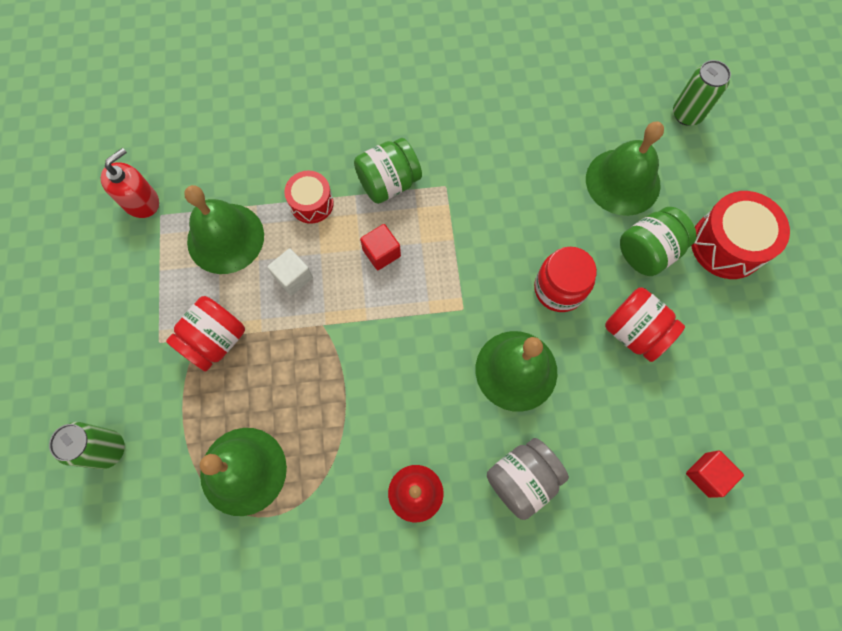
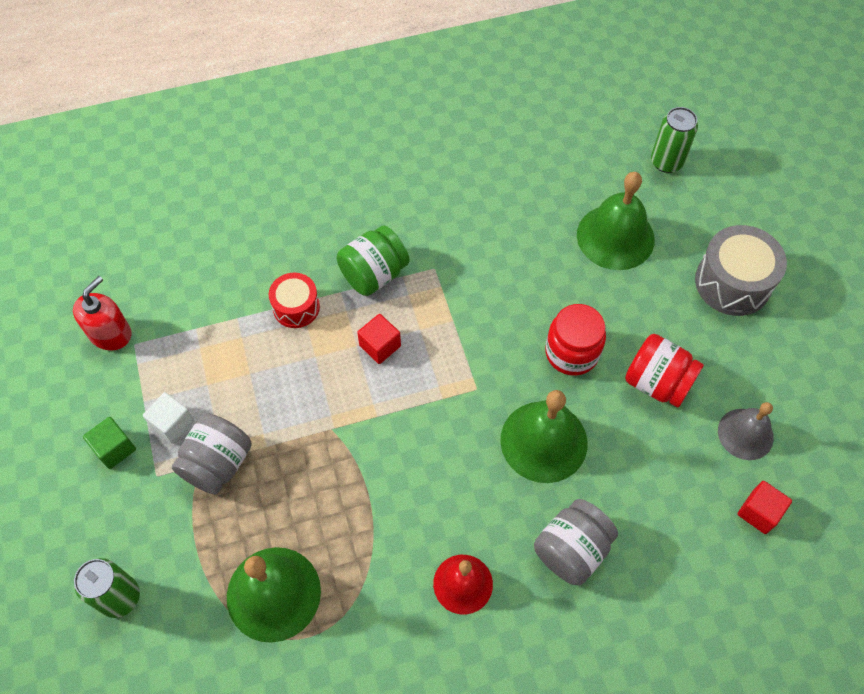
camera: 10 degrees left, 10 degrees down
(126, 310) = (114, 448): none -> green cube
(215, 340) = (218, 463): red jar -> grey jar
(225, 238) = (210, 357): green bell -> none
(293, 277) = (290, 385): white cube -> white cube (172, 424)
(647, 251) = (654, 301): green jar -> none
(709, 396) = (745, 434): none -> grey bell
(727, 245) = (732, 283): red drum -> grey drum

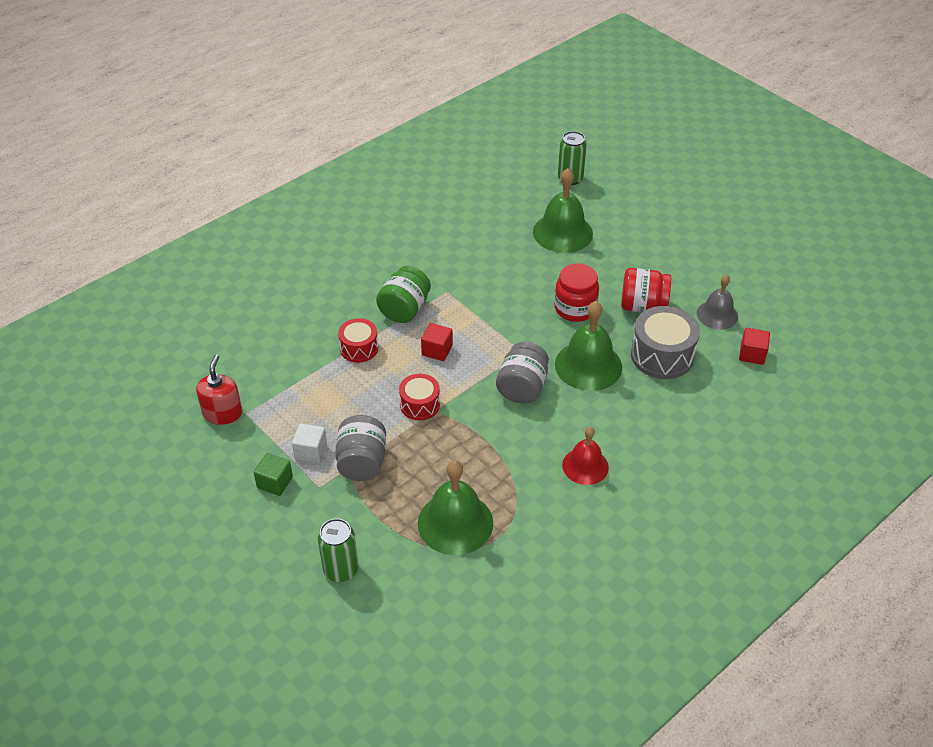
camera: 25 degrees left, 15 degrees down
(321, 413) = (420, 405): none -> red drum
(571, 550) = (645, 419): grey jar -> grey jar (522, 387)
(732, 283) = (657, 234): grey drum -> grey drum (662, 355)

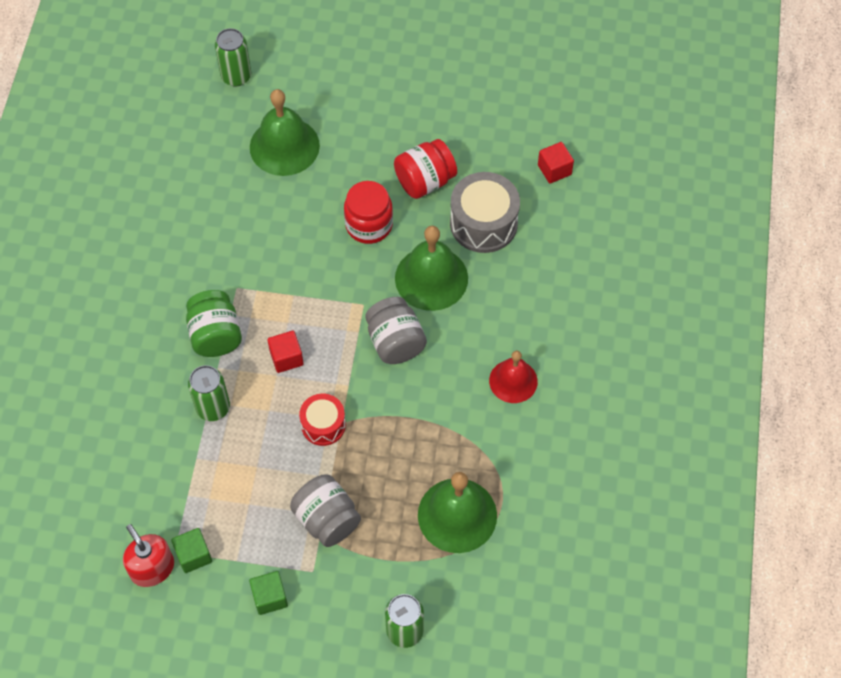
camera: 40 degrees left, 15 degrees up
(255, 423) = (193, 555): none -> green cube
(311, 451) = (271, 543): white cube -> none
(359, 348) = (213, 407): red drum -> green can
(717, 314) = (494, 147): grey bell -> none

